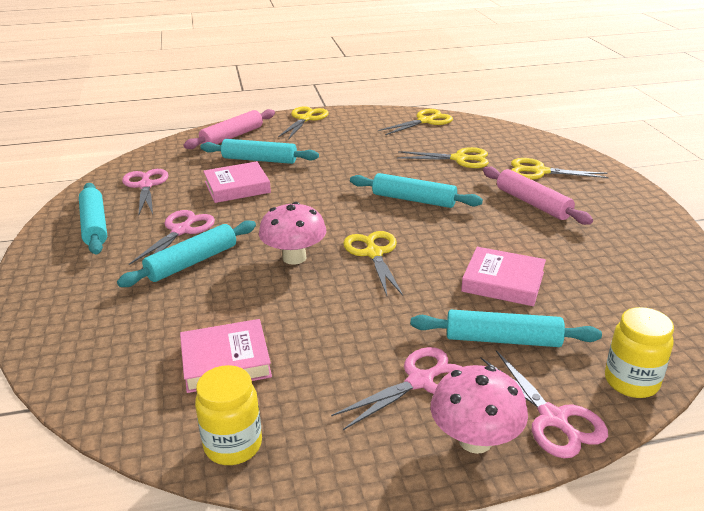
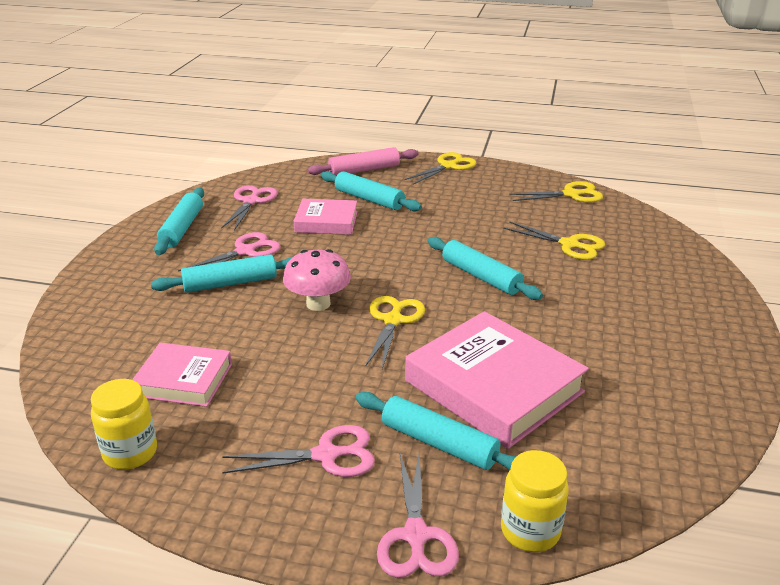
camera: 25 degrees right, 0 degrees up
(475, 440) = (325, 526): pink mushroom -> none
(503, 282) = (493, 386): pink book -> pink book, size x1.74
(533, 203) = (605, 313): pink rolling pin -> none
(540, 171) = (647, 280): yellow scissors -> none

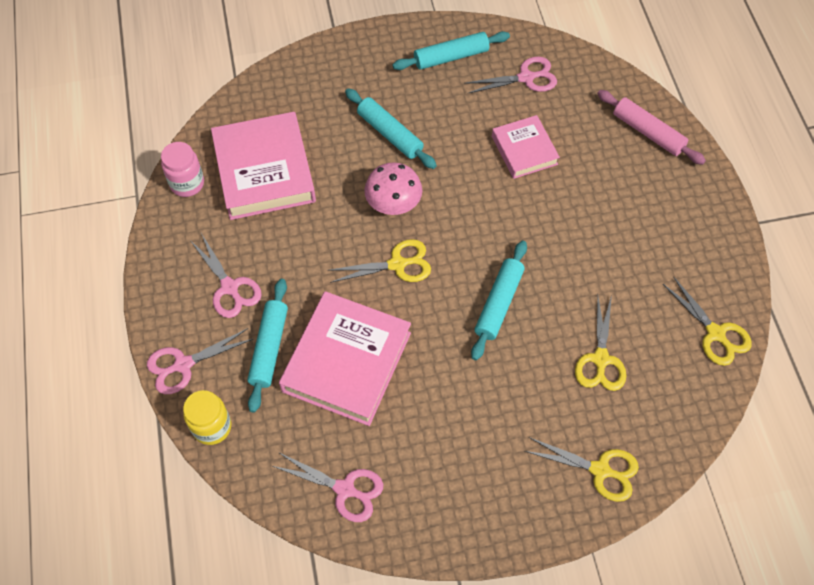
camera: 65 degrees right, 30 degrees up
(130, 453) = (187, 183): yellow jar -> pink jar
(183, 380) = (264, 171): pink book -> pink book, size x1.74
(245, 251) = (441, 118): pink scissors -> pink scissors (345, 489)
(369, 199) = (588, 163): turquoise rolling pin -> none
(448, 166) = (708, 200): yellow scissors -> yellow scissors (600, 470)

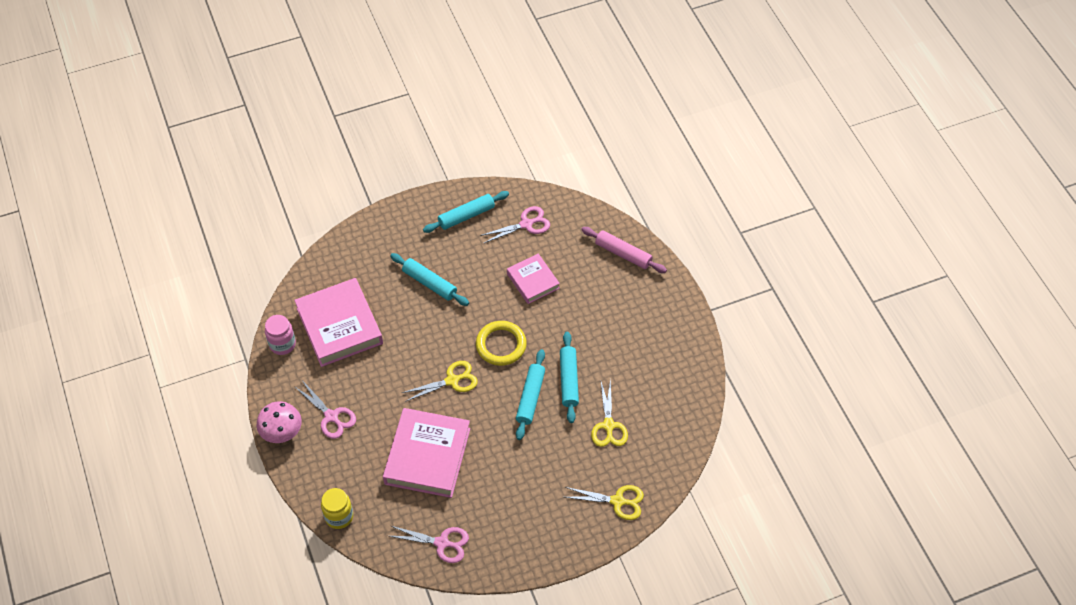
camera: 10 degrees left, 5 degrees down
(183, 365) = (309, 477): pink scissors -> none
(269, 348) = (369, 455): turquoise rolling pin -> turquoise rolling pin (568, 380)
(393, 204) = (441, 337): pink mushroom -> pink mushroom (282, 432)
(470, 227) = (501, 345): none -> yellow ring
(715, 333) = (687, 395): yellow scissors -> none

